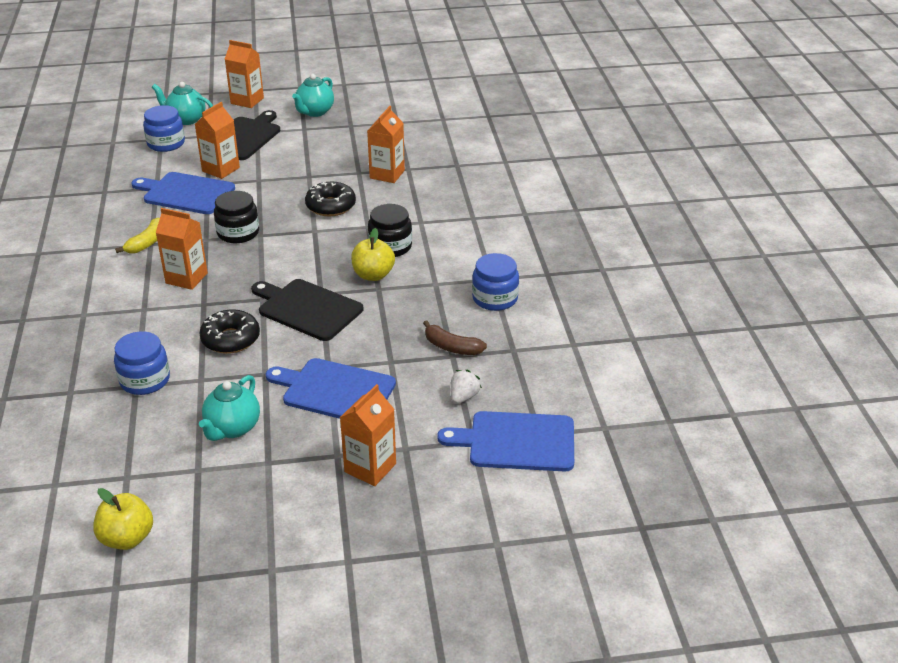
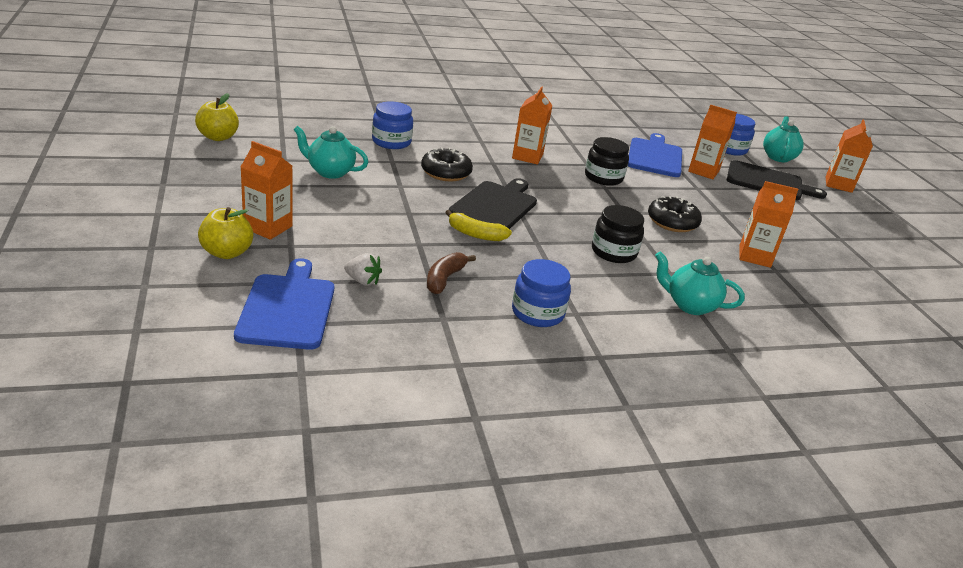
camera: 80 degrees right, 5 degrees down
(147, 243) = (572, 142): yellow banana -> yellow banana (475, 234)
(315, 112) = (850, 219): turquoise teapot -> turquoise teapot (690, 305)
(335, 390) = (376, 215): blue cutting board -> none
(373, 275) = (559, 240): yellow apple -> yellow apple (227, 253)

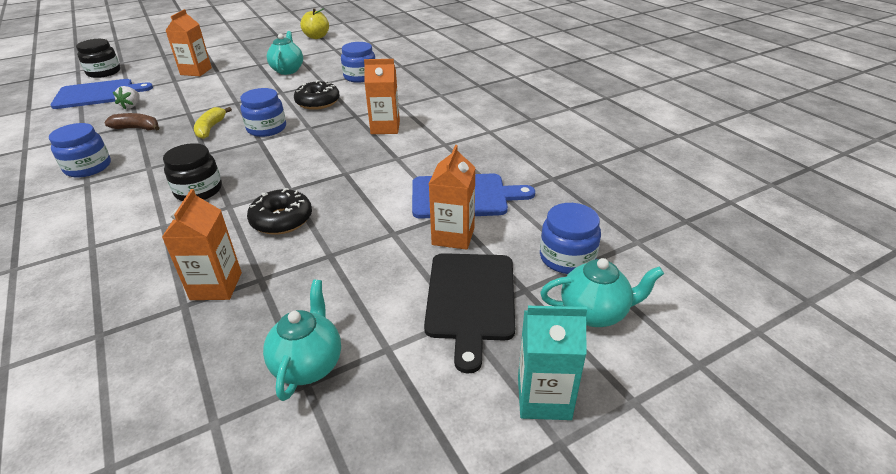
camera: 80 degrees right, 5 degrees up
(227, 253) = (161, 69): yellow apple -> none
(495, 206) = (267, 128): black cutting board -> blue jar
(603, 177) = (369, 170): black jar -> black jar (104, 72)
(690, 305) = (98, 241): turquoise teapot -> turquoise teapot (308, 365)
(838, 184) = (544, 398): orange carton -> turquoise carton

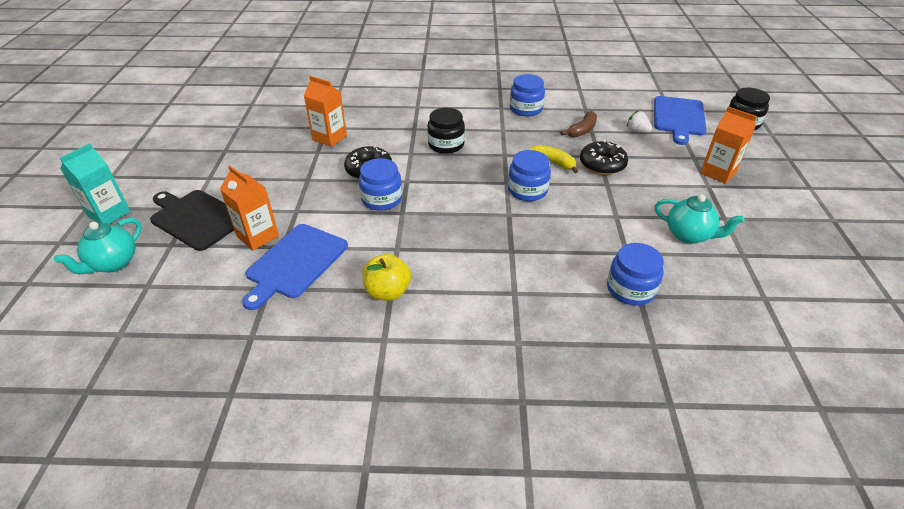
camera: 120 degrees right, 5 degrees up
(308, 365) = (234, 153): turquoise teapot -> none
(316, 37) = (836, 295): yellow apple -> yellow apple (388, 292)
(318, 102) = (568, 234): black donut -> black donut (602, 164)
(385, 127) = (465, 262): orange carton -> none
(567, 257) = (163, 281): blue jar -> blue jar (382, 199)

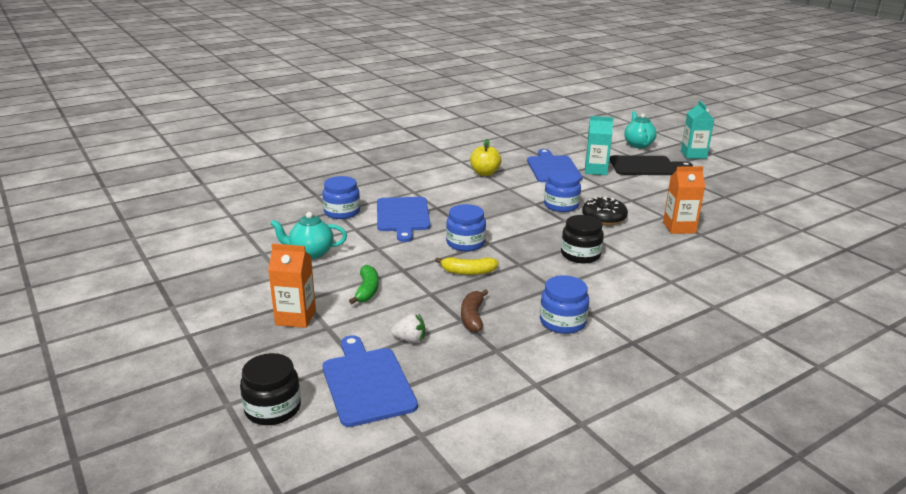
camera: 145 degrees right, 15 degrees down
(257, 236) = (595, 170): orange carton -> turquoise carton
(561, 251) = (402, 216): none -> blue cutting board
(602, 164) = (420, 286): black donut -> none
(649, 175) = (367, 290): none -> green banana

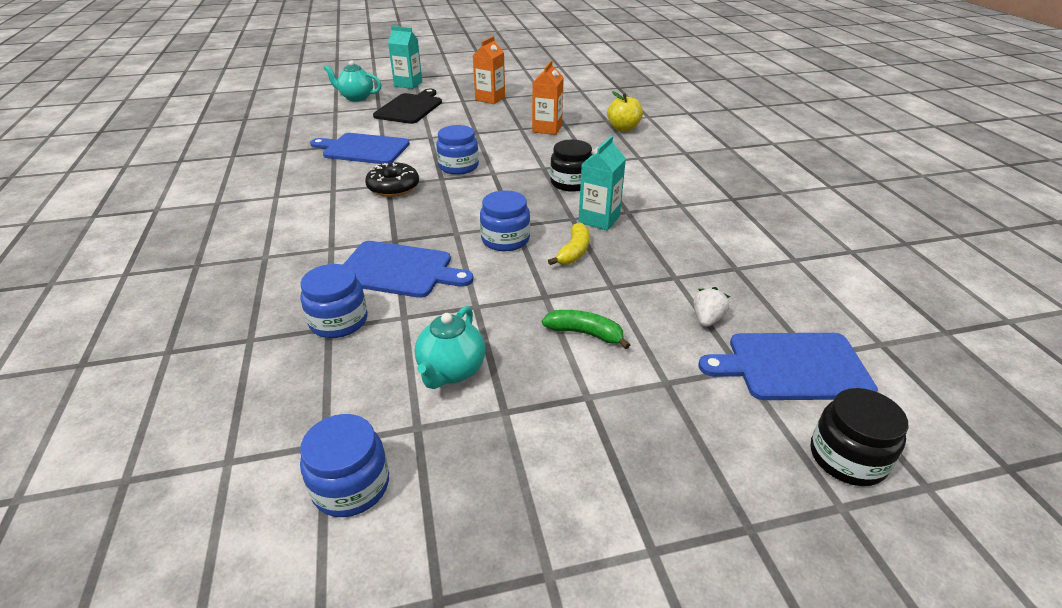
camera: 70 degrees left, 10 degrees up
(295, 317) = (633, 410): orange carton -> orange carton (490, 99)
(472, 317) = (670, 269): brown banana -> none
(485, 173) = (331, 189): yellow apple -> yellow apple (623, 128)
(562, 322) = (693, 222): blue jar -> blue jar (351, 486)
(595, 170) = (393, 130): turquoise carton -> turquoise carton (599, 219)
(604, 218) = (503, 153): black donut -> black donut (393, 187)

